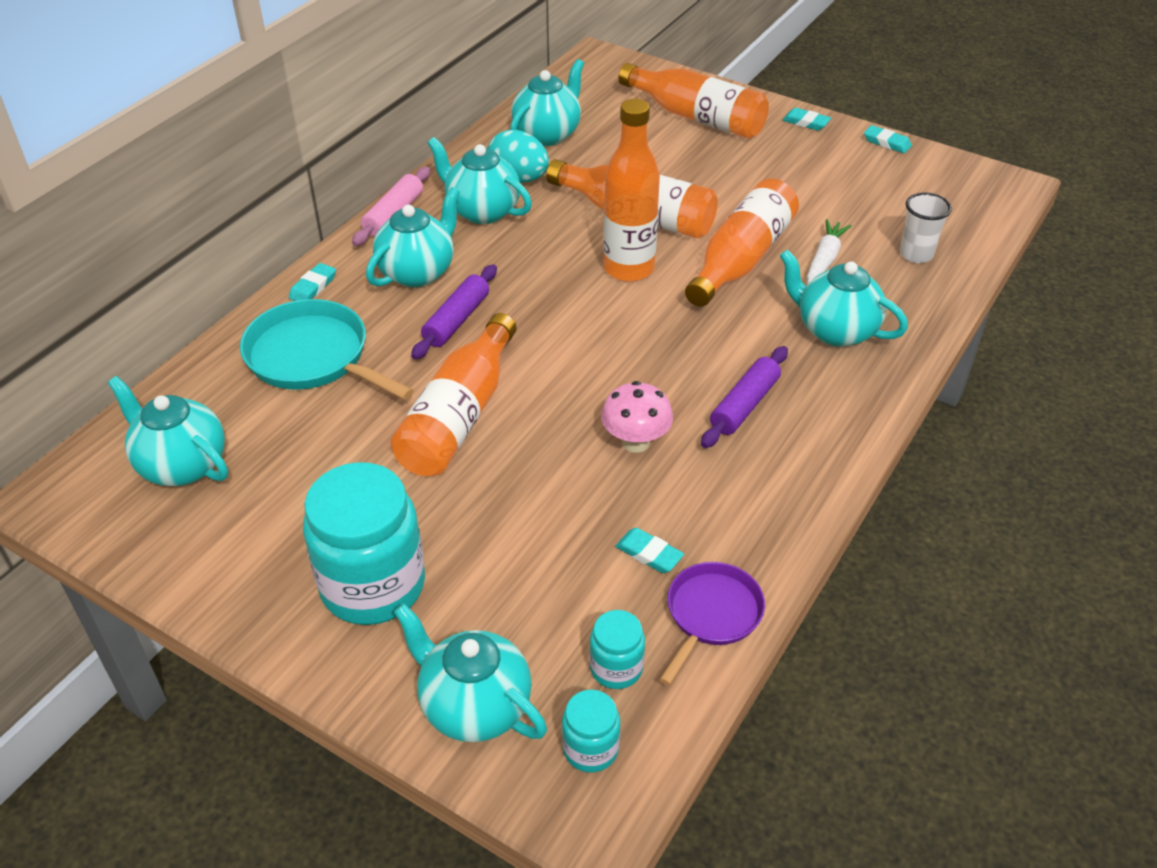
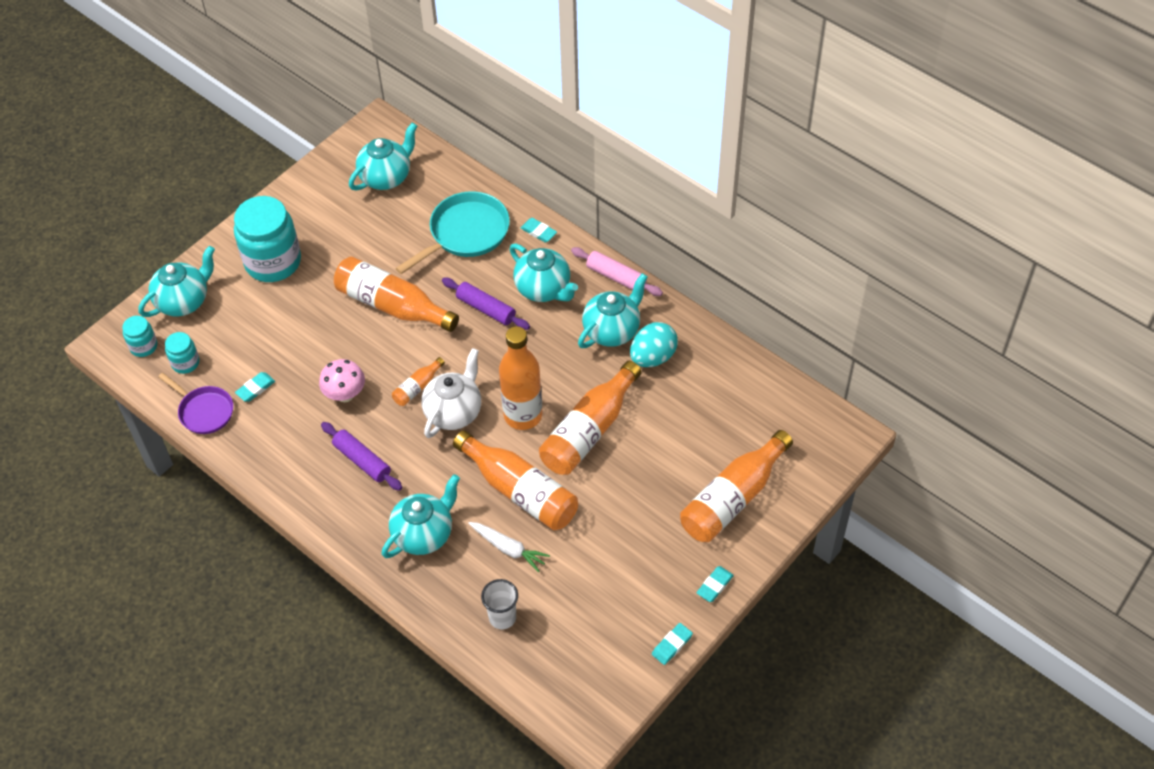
camera: 100 degrees right, 10 degrees up
(547, 134) = (717, 383): turquoise teapot -> none
(605, 368) = (417, 387): none -> orange bottle
(639, 328) = (454, 412): none -> white teapot

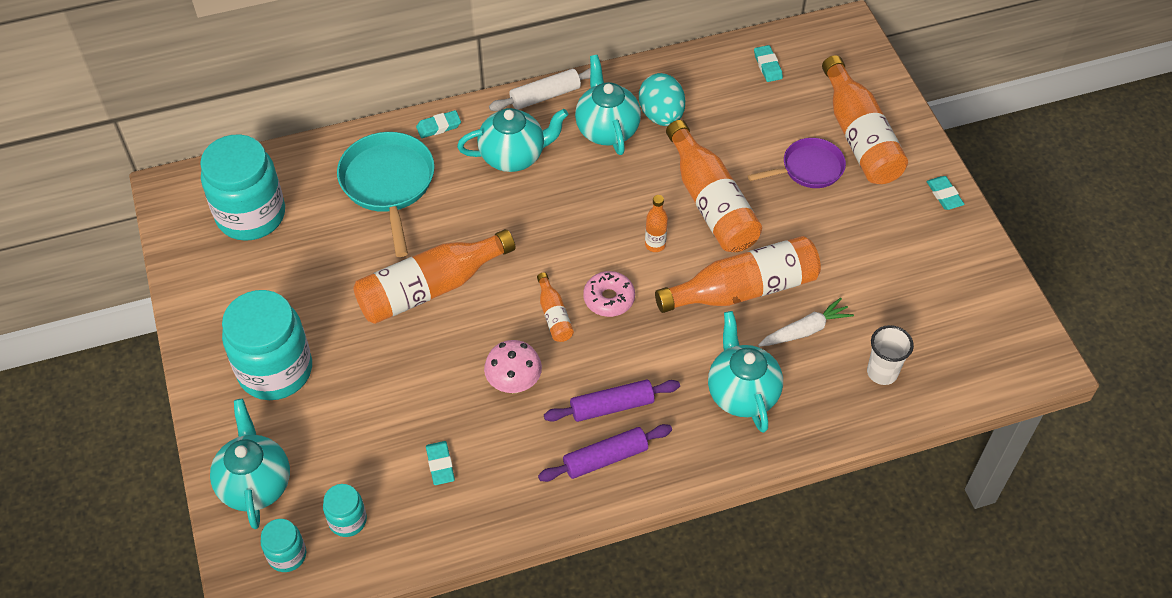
camera: 60 degrees left, 0 degrees up
(204, 411) = (432, 530): purple pan -> purple pan (808, 168)
(386, 177) = (251, 215): turquoise teapot -> turquoise jar
(454, 412) = (609, 298): white teapot -> pink donut
(486, 309) = (500, 213): purple rolling pin -> purple rolling pin (605, 458)
(523, 415) = (655, 245): orange bottle -> orange bottle, size x0.47
(616, 277) = (545, 96): pink rolling pin -> white rolling pin
(672, 645) = (989, 256): turquoise eraser -> turquoise eraser (767, 66)

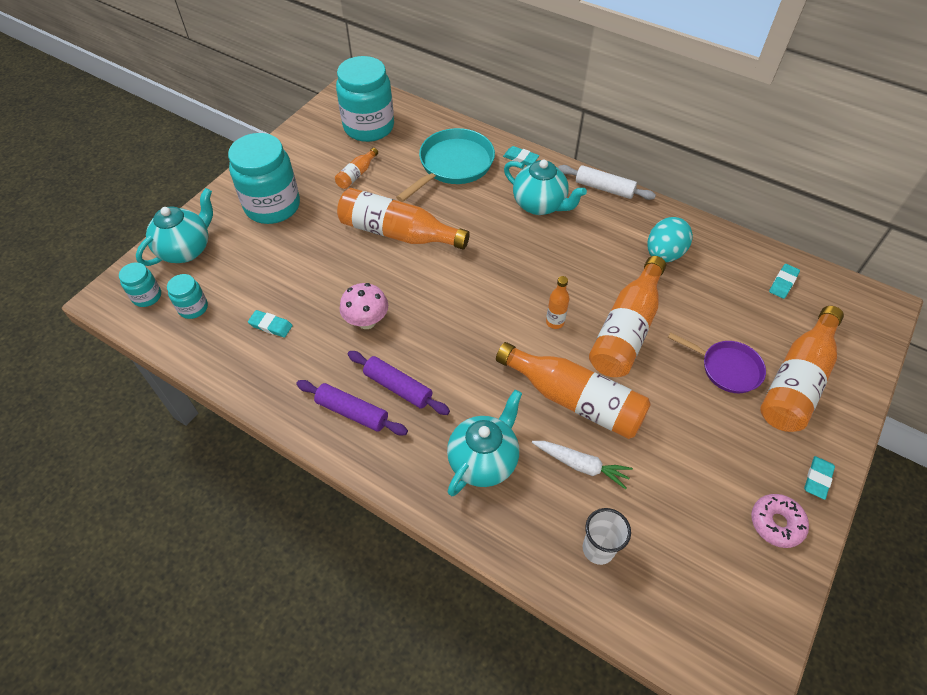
camera: 50 degrees right, 0 degrees up
(440, 465) = (271, 325): turquoise eraser -> turquoise eraser turned 75 degrees clockwise
(554, 315) = (440, 306): orange bottle -> orange bottle (356, 174)
(607, 129) = (617, 234): turquoise teapot -> none
(609, 298) = (483, 326): pink donut -> pink donut (776, 523)

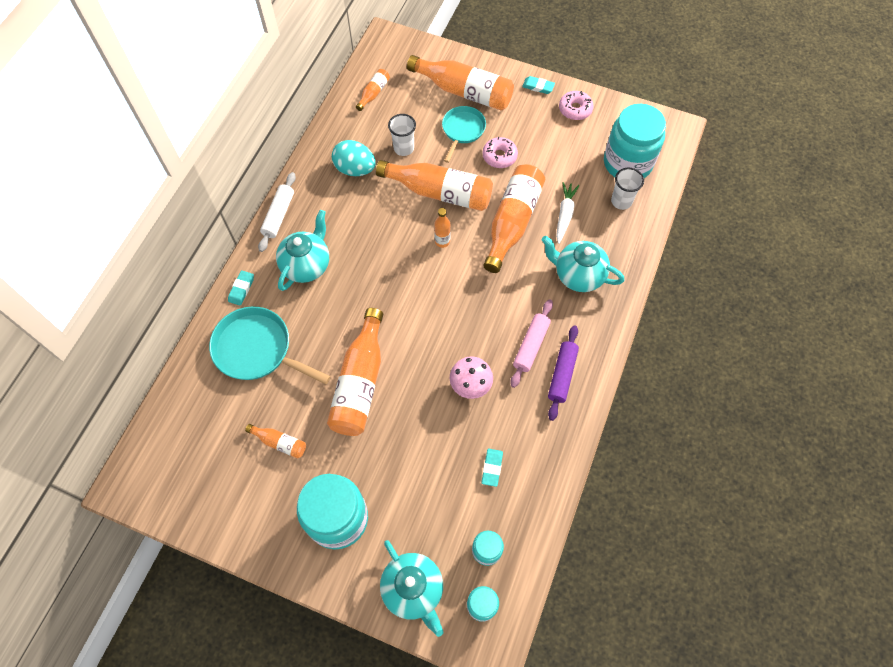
camera: 100 degrees left, 10 degrees up
(186, 249) = (413, 590): turquoise teapot -> turquoise teapot turned 150 degrees counterclockwise
(369, 127) = (199, 449): turquoise jar -> turquoise jar (627, 163)
(398, 387) = (531, 346): purple rolling pin -> pink rolling pin
(683, 404) = (499, 156): none -> pink donut
(695, 302) = (404, 148): none -> white cup
(726, 368) = (462, 130): purple pan -> turquoise pan
(783, 283) = (374, 93): turquoise eraser -> orange bottle

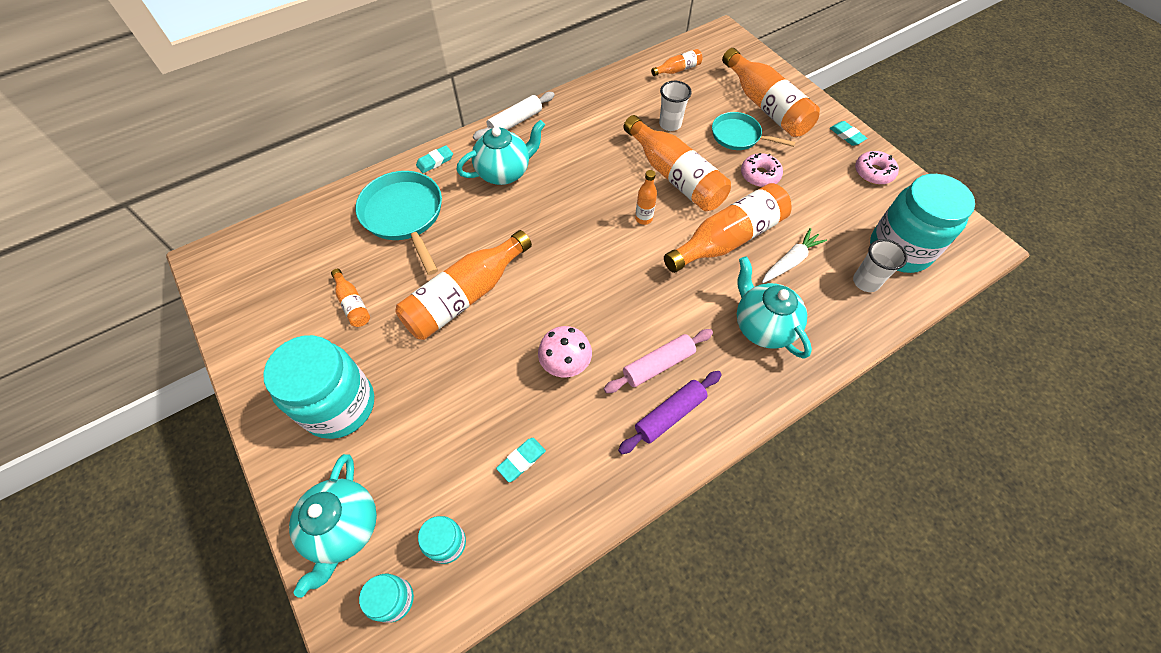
camera: 35 degrees right, 5 degrees down
(355, 169) = (611, 119): turquoise egg -> none
(462, 130) = (739, 136): turquoise pan -> turquoise pan turned 120 degrees counterclockwise

